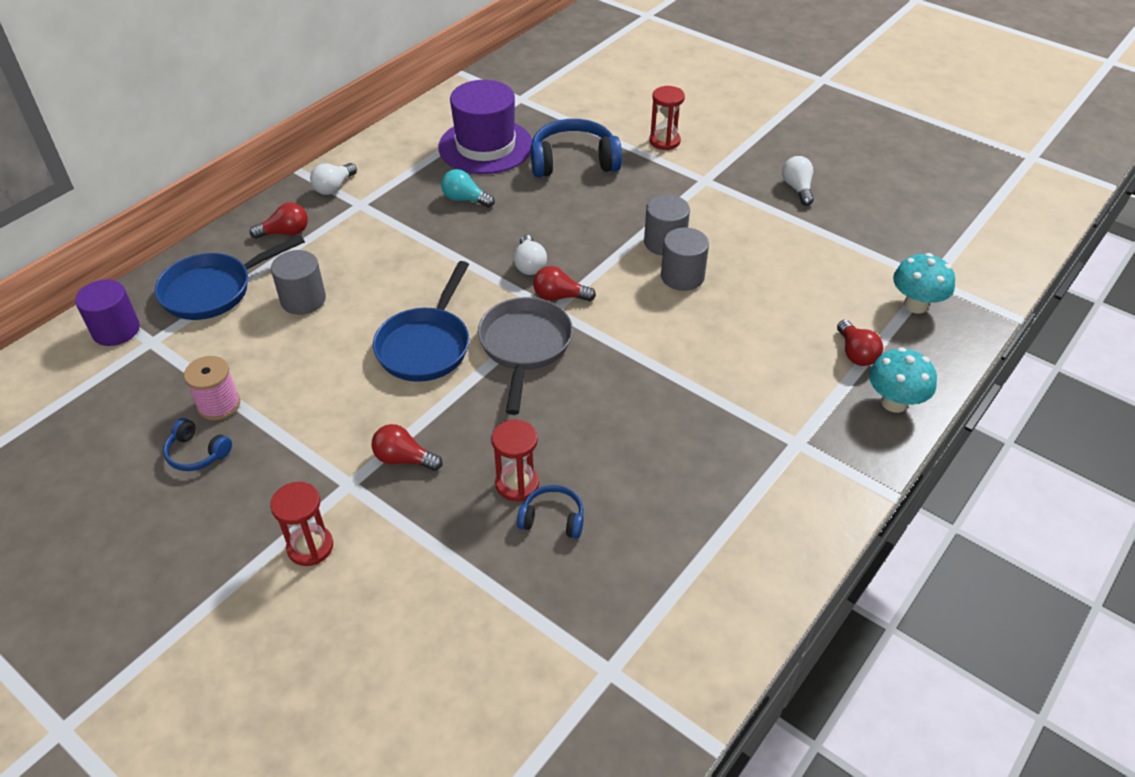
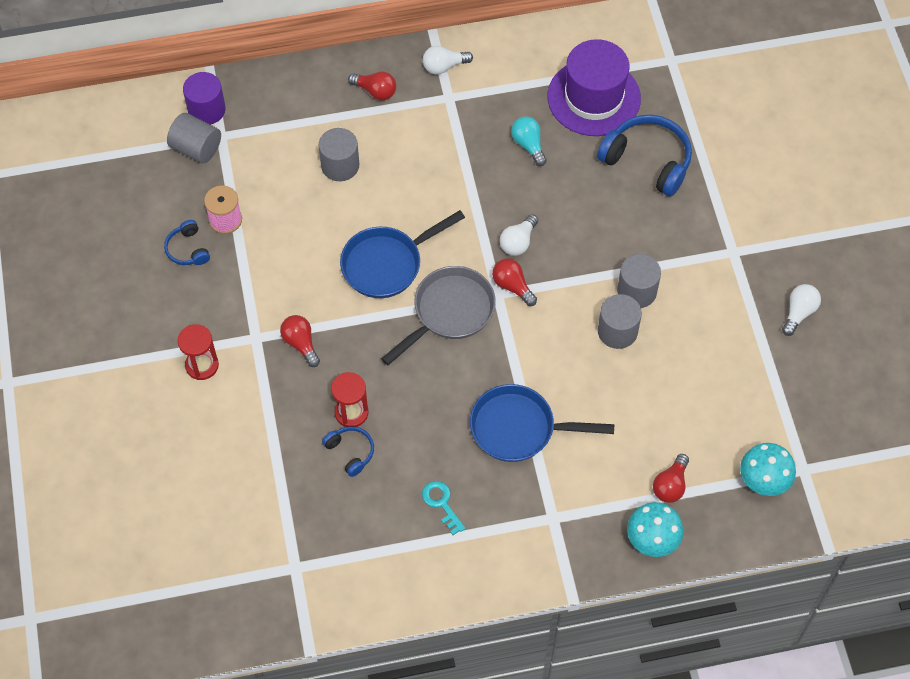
camera: 40 degrees right, 15 degrees up
(131, 365) = (196, 148): none -> grey cylinder
(214, 290) = (289, 115): blue pan -> blue pan (519, 428)
(664, 141) = (743, 189): red hourglass -> none
(689, 501) = (441, 504): none -> turquoise key

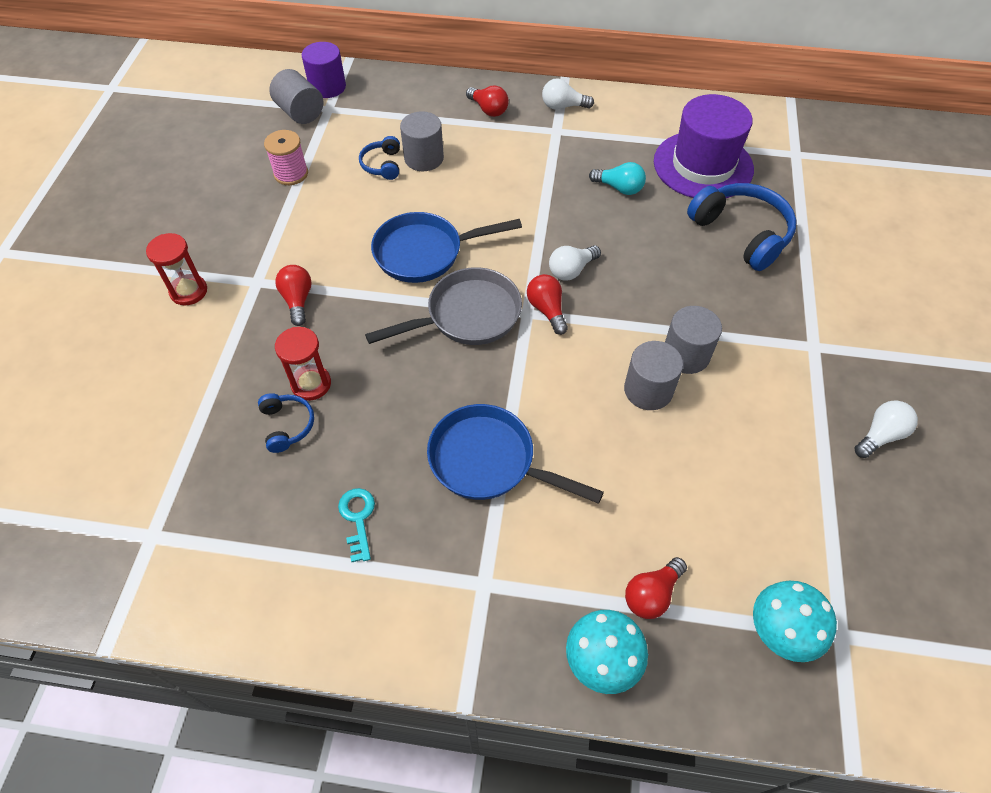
camera: 20 degrees right, 5 degrees down
(187, 249) = (241, 188): blue headphones -> blue headphones (382, 165)
(528, 145) = (619, 188): turquoise light bulb -> turquoise light bulb turned 120 degrees clockwise

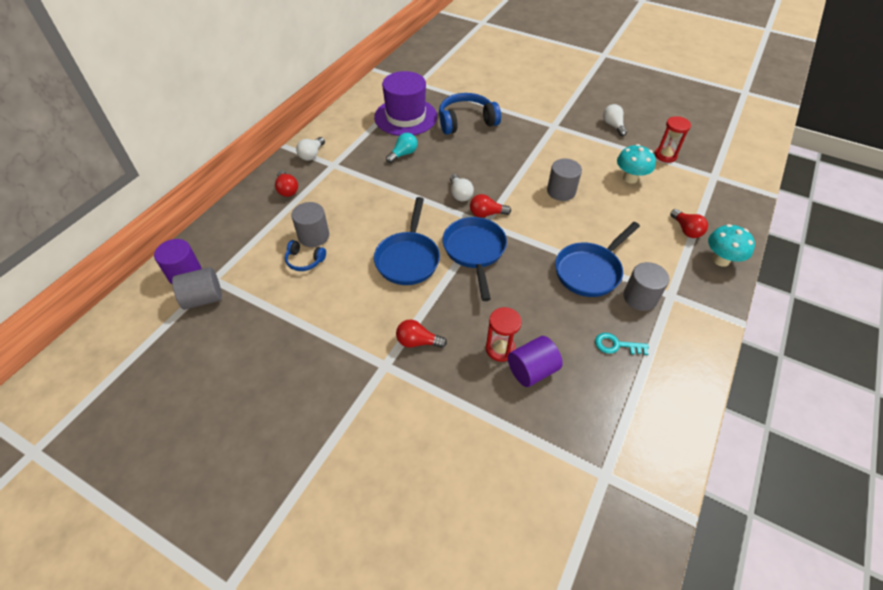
camera: 70 degrees left, 5 degrees down
(188, 291) = (371, 416): red hourglass -> red hourglass (665, 155)
(287, 425) = (532, 370): blue headphones -> purple cylinder
(291, 174) = (275, 319): pink spool -> none
(467, 315) = (474, 251): grey pan -> blue pan
(488, 110) = (287, 190): red light bulb -> red light bulb turned 90 degrees clockwise
(686, 355) = (542, 170): grey cylinder -> grey cylinder (640, 297)
(780, 632) = (711, 194): turquoise mushroom -> turquoise mushroom (630, 178)

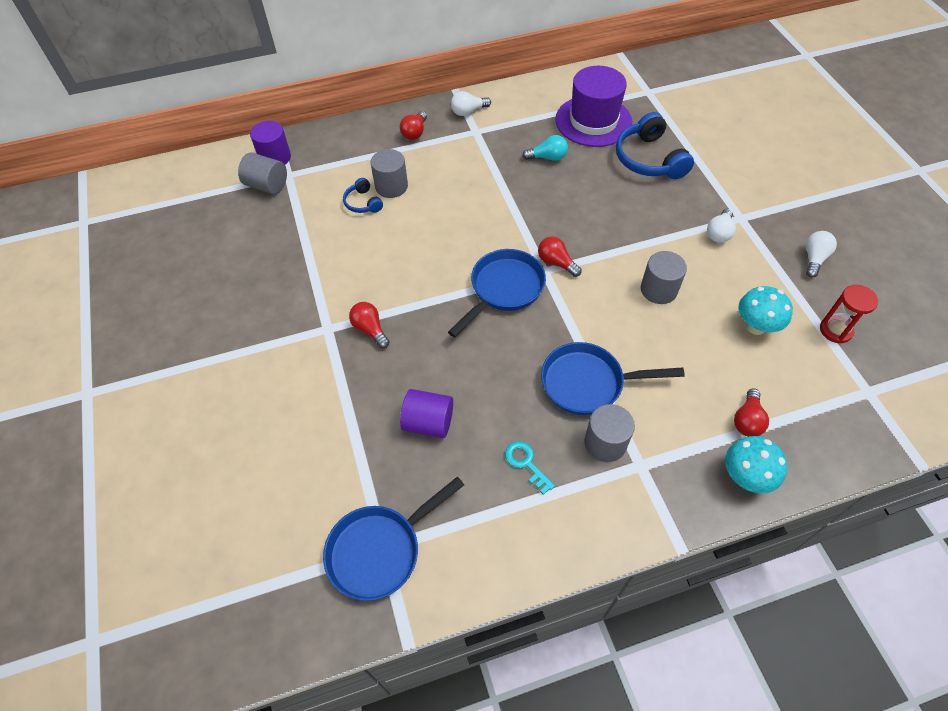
camera: 45 degrees right, 5 degrees up
(408, 258) = (441, 256): blue pan -> blue pan (380, 550)
(460, 194) = (554, 228): white light bulb -> white light bulb (719, 233)
(466, 121) = (649, 159): blue headphones -> blue headphones turned 135 degrees counterclockwise
(500, 349) = (424, 385): red hourglass -> none

